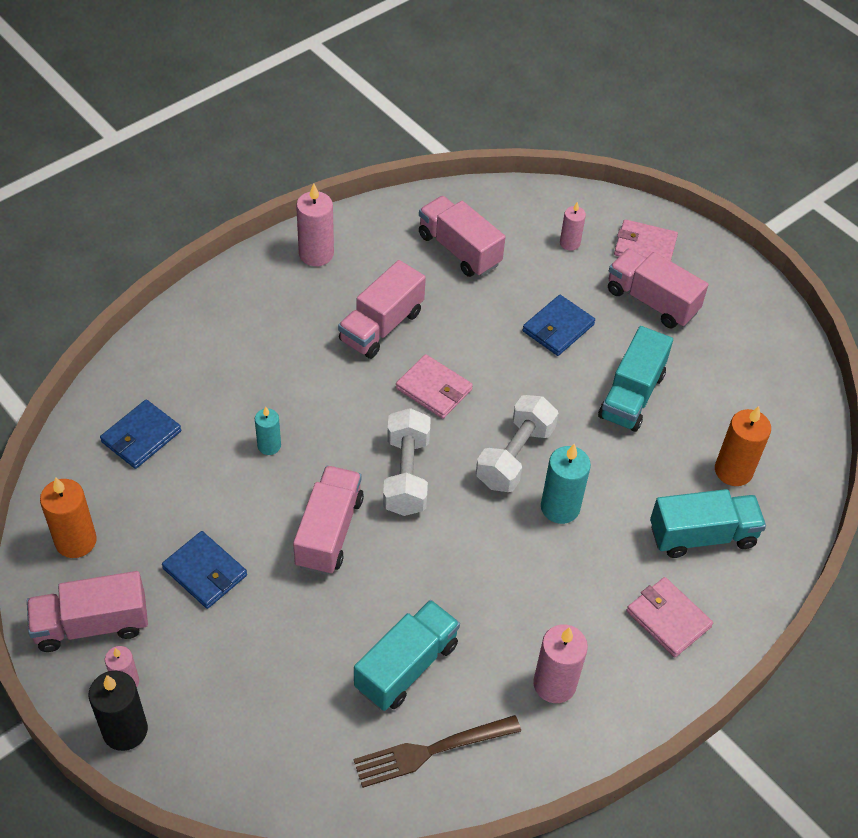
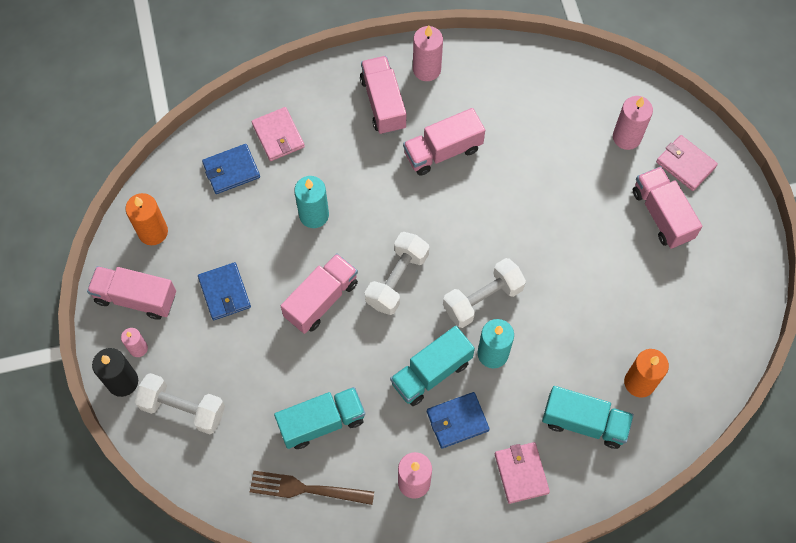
camera: 30 degrees right, 15 degrees up
(222, 727) = (183, 409): none -> white dumbbell
(269, 446) = (314, 215): turquoise candle -> turquoise candle, size x1.65
(434, 389) = (453, 219): pink wallet -> pink wallet (278, 135)
(459, 250) = (536, 109): pink truck -> pink truck (383, 103)
(558, 328) = (575, 207): blue wallet -> blue wallet (457, 421)
(569, 243) = (626, 137): pink candle -> pink candle, size x1.65
(631, 396) = (598, 288): turquoise truck -> turquoise truck (431, 373)

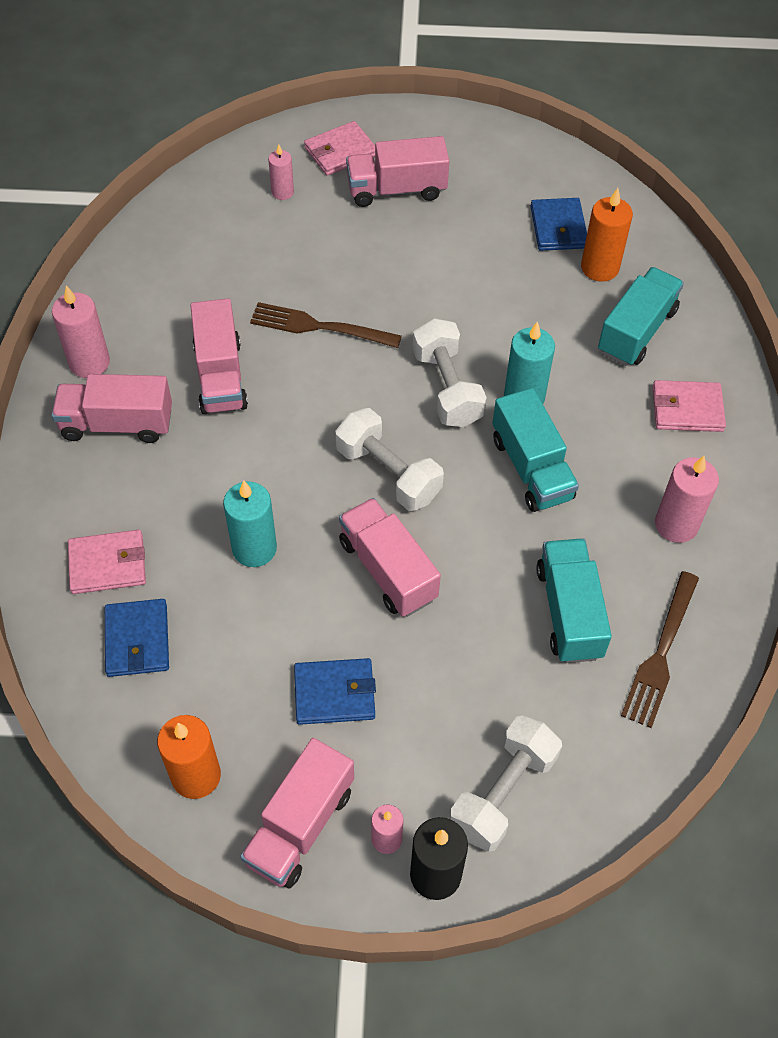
camera: 75 degrees left, 10 degrees down
(457, 421) = (604, 457): blue wallet -> blue wallet (558, 227)
(507, 200) = (319, 327): none -> brown fork
(626, 137) = (282, 192): pink candle -> pink candle, size x0.61

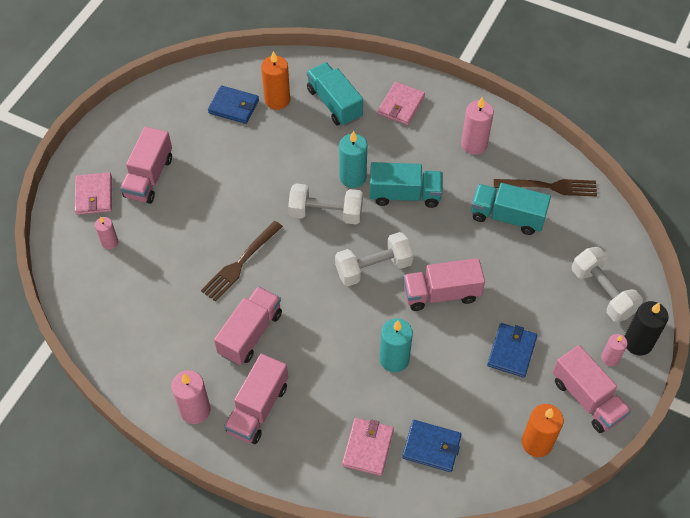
camera: 65 degrees left, 0 degrees up
(220, 376) = (250, 333): pink truck -> pink truck turned 75 degrees counterclockwise
(661, 653) = (549, 187): brown fork -> brown fork turned 45 degrees counterclockwise

